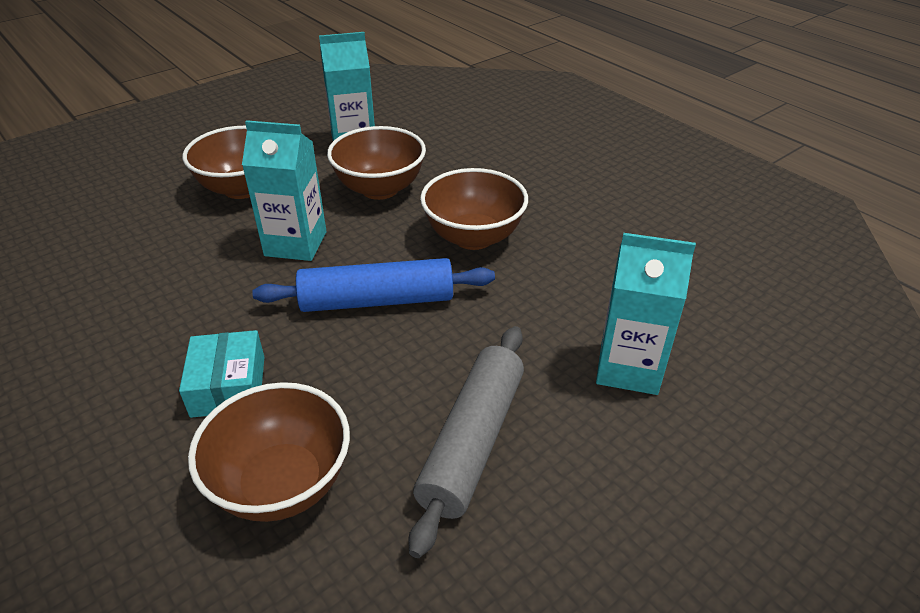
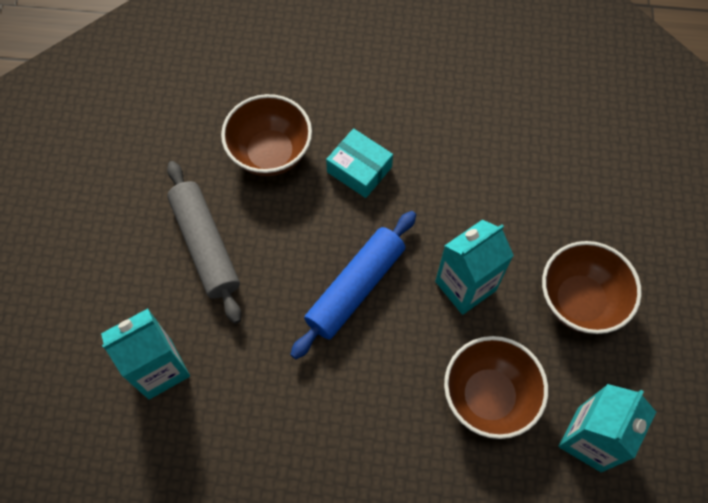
camera: 135 degrees right, 25 degrees up
(473, 237) = (360, 405): brown bowl -> none

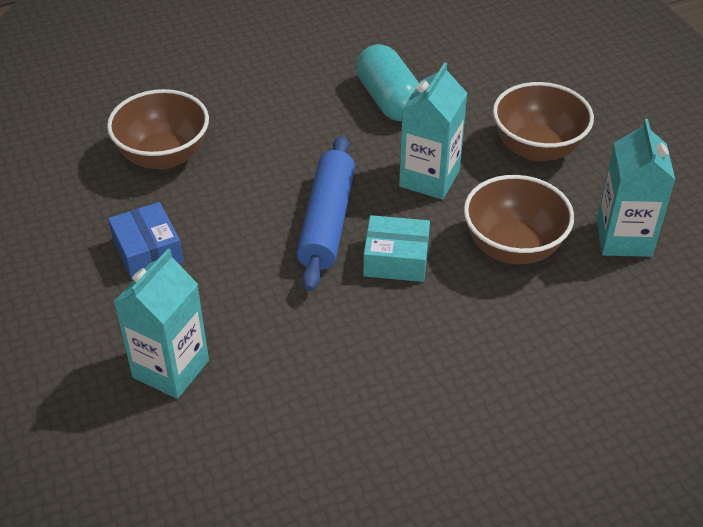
camera: 30 degrees left, 20 degrees down
(205, 245) = (148, 251): grey rolling pin -> blue box
(359, 169) = (263, 135): turquoise box -> turquoise box (396, 259)
(485, 182) = (389, 100): none -> turquoise capsule

